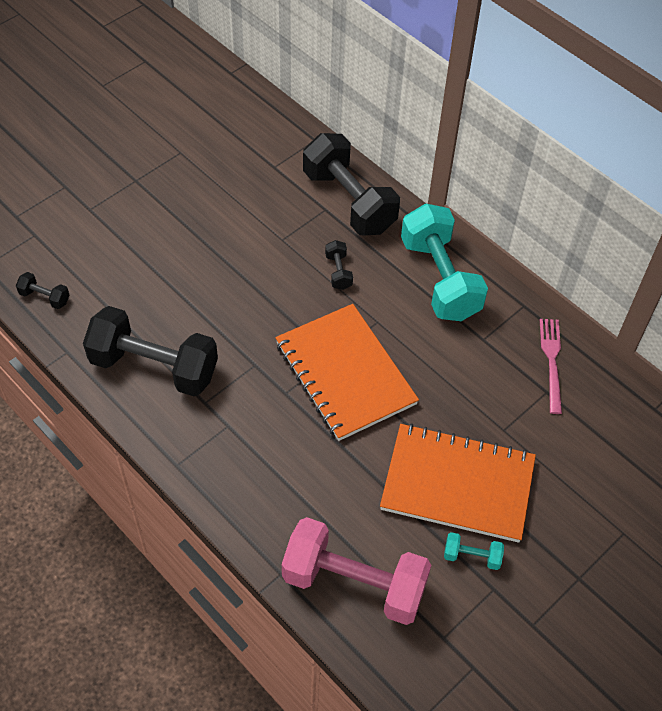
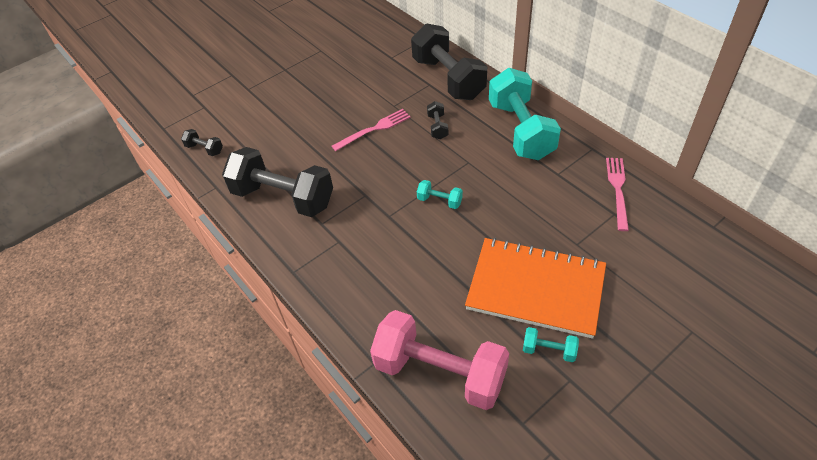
camera: 10 degrees right, 5 degrees down
(259, 273) = (374, 129): none -> pink fork
(345, 373) = (439, 201): orange notebook -> turquoise dumbbell

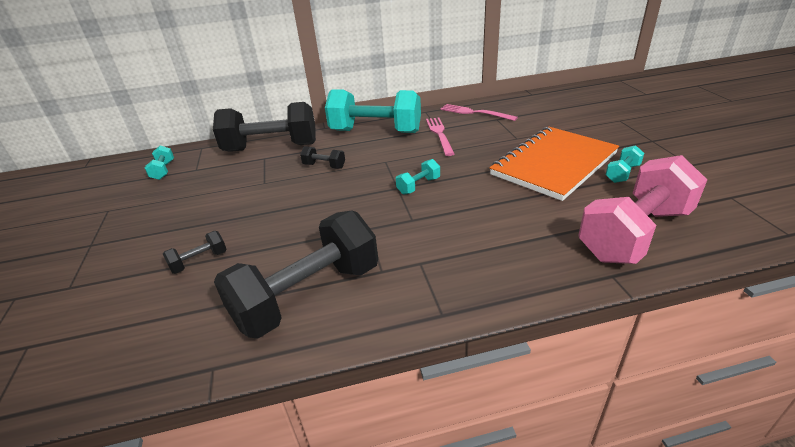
camera: 65 degrees left, 15 degrees down
(204, 149) = (116, 365): black dumbbell -> black dumbbell (199, 261)
(374, 129) = (281, 201): pink fork -> pink fork (439, 134)
(380, 42) = (163, 170): none -> turquoise dumbbell

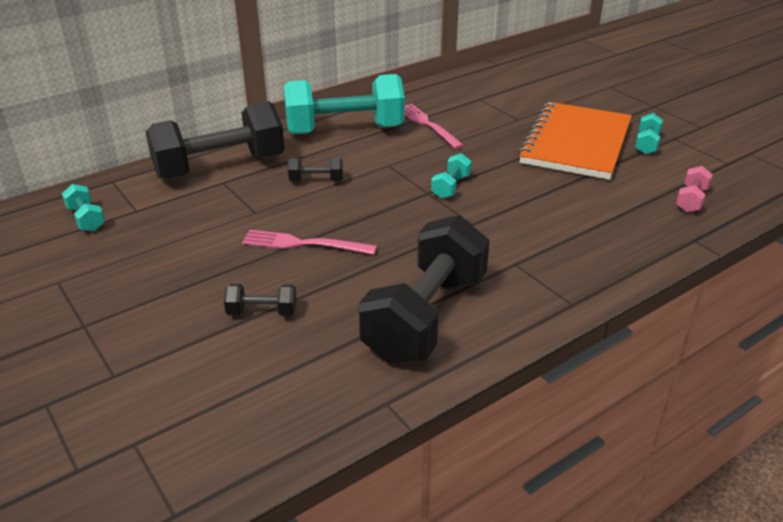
camera: 25 degrees left, 0 degrees up
(199, 261) = (262, 312): black dumbbell -> black dumbbell turned 60 degrees clockwise
(474, 113) = (448, 93): pink fork -> pink fork (303, 244)
(634, 234) = (691, 200): pink dumbbell -> pink dumbbell, size x0.42

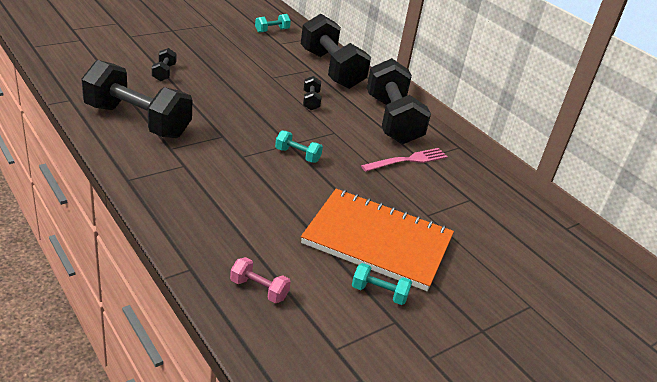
camera: 85 degrees right, 0 degrees up
(303, 244) = (230, 90): pink fork -> none
(345, 130) = (392, 120): turquoise dumbbell -> black dumbbell

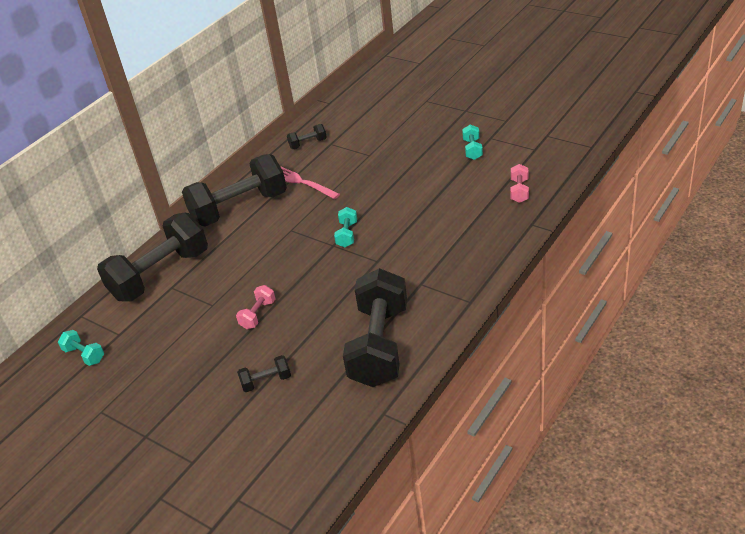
camera: 100 degrees left, 5 degrees up
(238, 89) = (258, 314): none -> pink dumbbell
(311, 101) = (243, 262): black dumbbell -> black dumbbell (308, 144)
(377, 241) = (421, 165): orange notebook -> none

